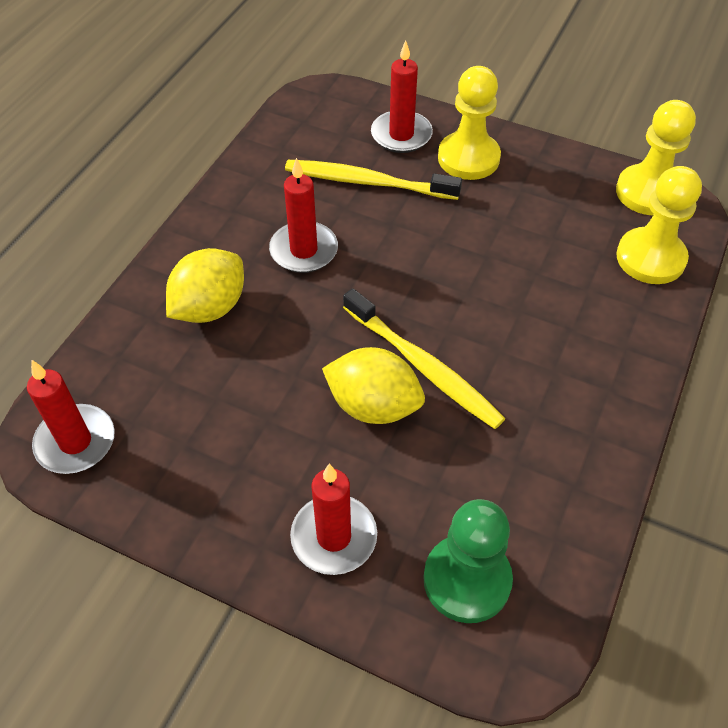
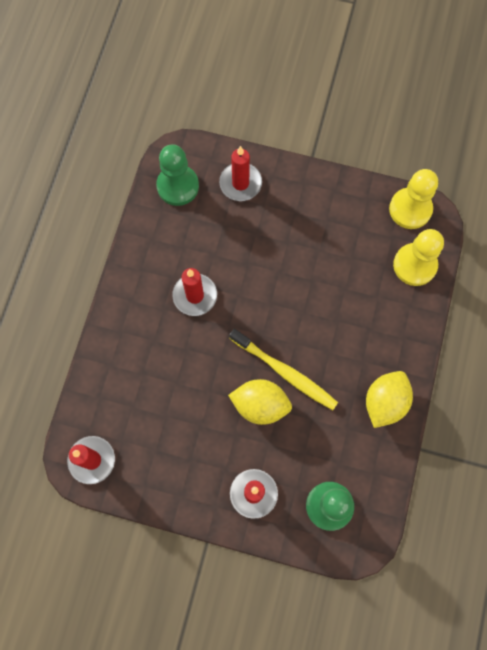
camera: 10 degrees left, 20 degrees up
(210, 307) = (146, 351): yellow lemon -> yellow lemon (384, 402)
(312, 127) = (178, 186): none -> green pawn
(367, 182) = (225, 230): yellow toothbrush -> none
(468, 158) = (289, 197): yellow pawn -> none

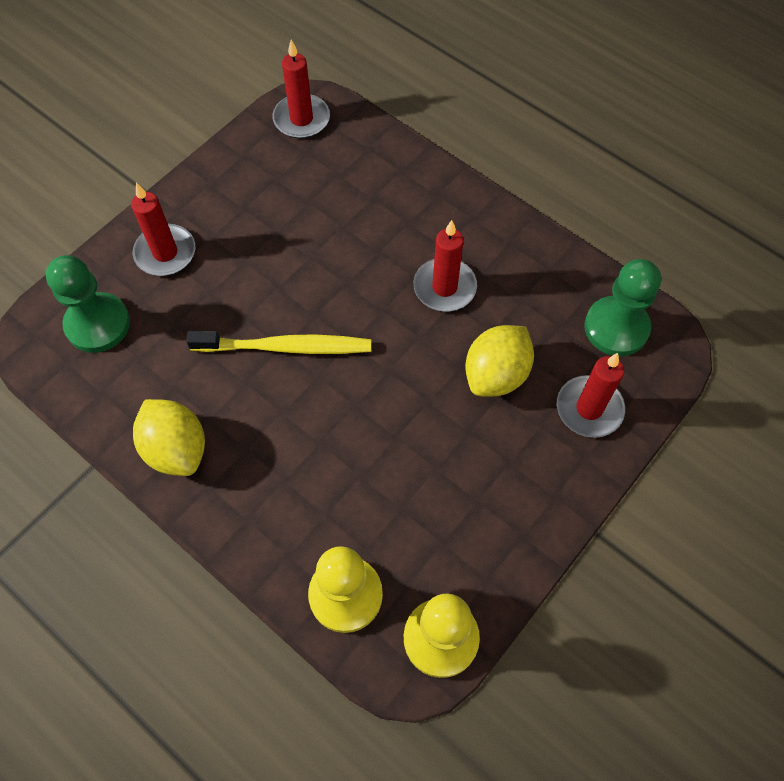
camera: 115 degrees right, 10 degrees down
(260, 405) = (262, 302): yellow lemon -> yellow lemon (496, 374)
(285, 372) = (286, 347): yellow toothbrush -> yellow toothbrush turned 150 degrees counterclockwise

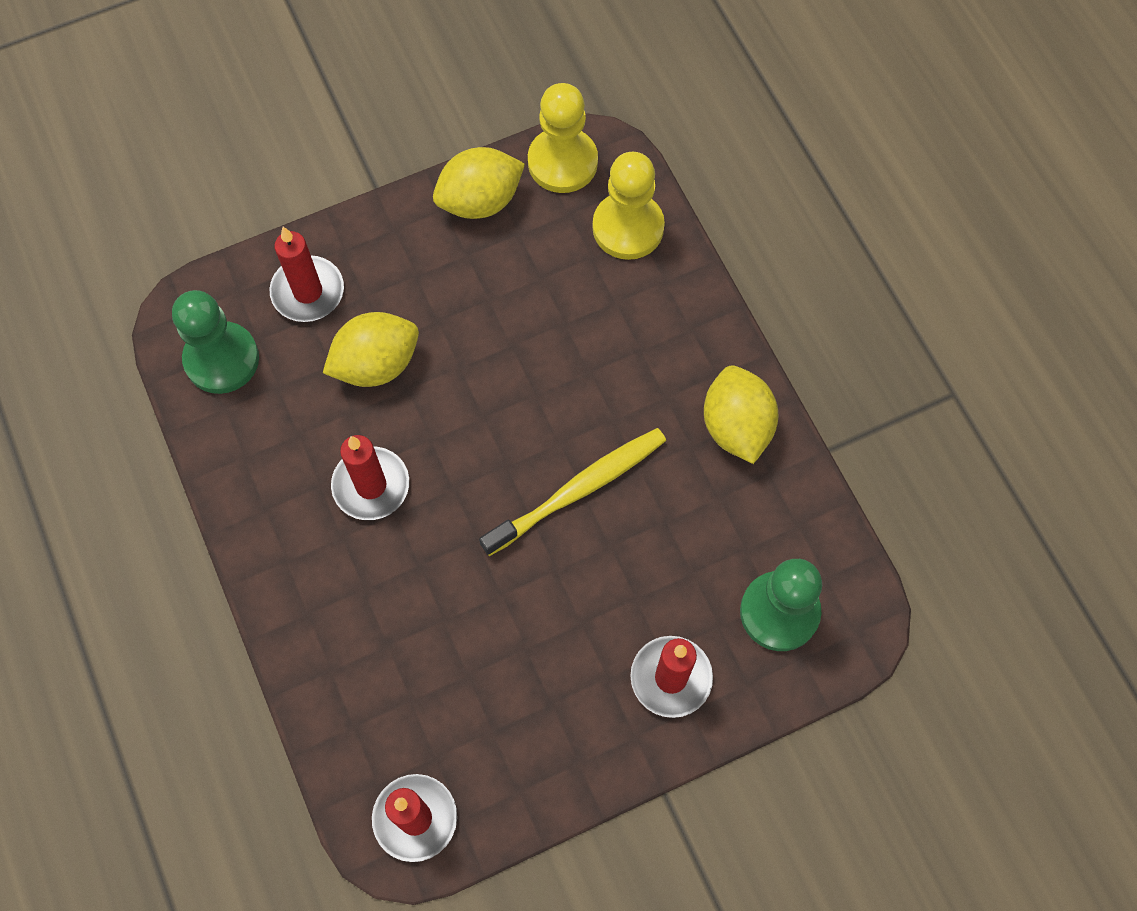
camera: 155 degrees left, 5 degrees up
(286, 347) = (579, 490): yellow toothbrush -> yellow toothbrush turned 120 degrees clockwise
(496, 559) = (480, 201): none -> yellow lemon

